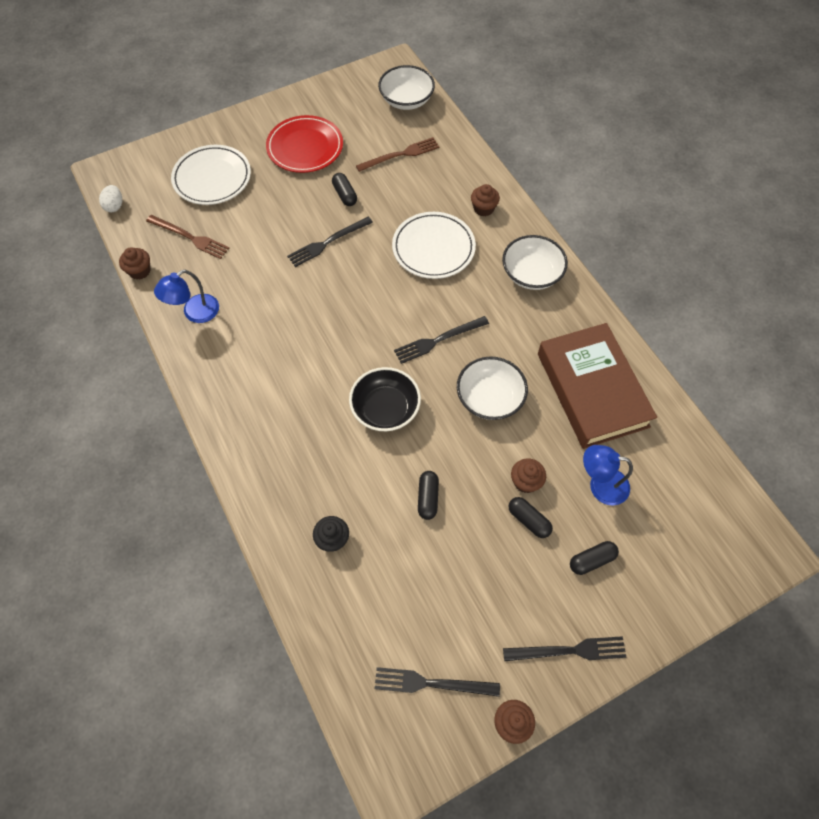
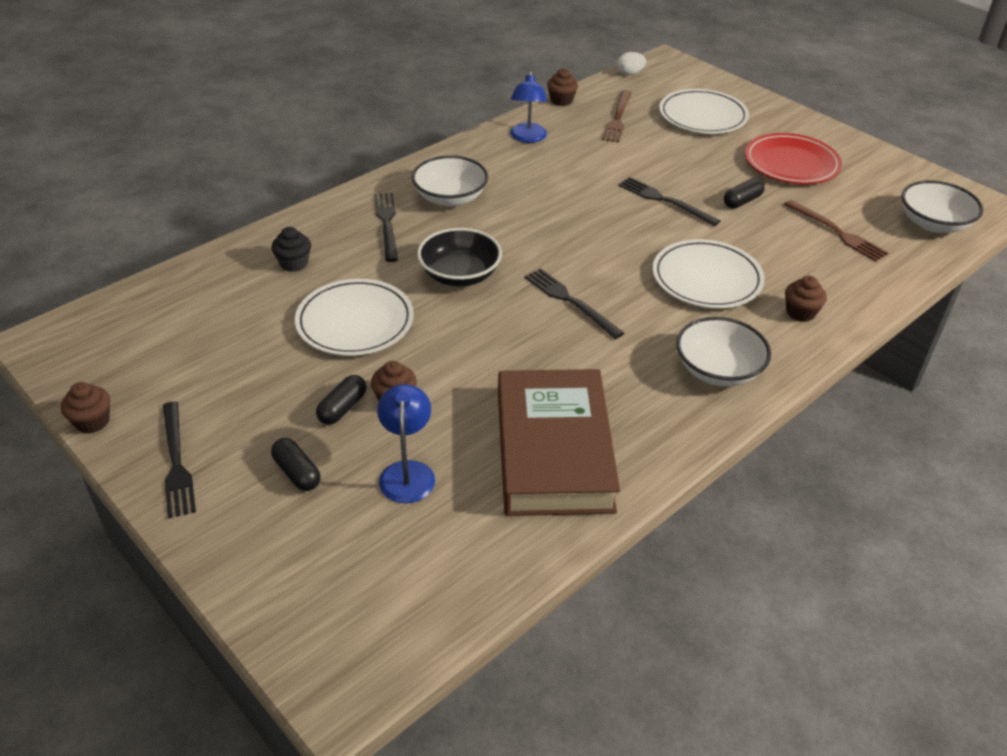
camera: 75 degrees right, 20 degrees down
(194, 313) = (528, 138): blue lamp -> blue lamp turned 120 degrees counterclockwise
(428, 498) = (355, 322): black capsule -> white plate
(431, 683) = (139, 354): black fork -> black fork (387, 224)
(489, 398) = (504, 354): white bowl -> white bowl (450, 197)
(592, 390) = (554, 450): brown book -> brown book turned 60 degrees counterclockwise

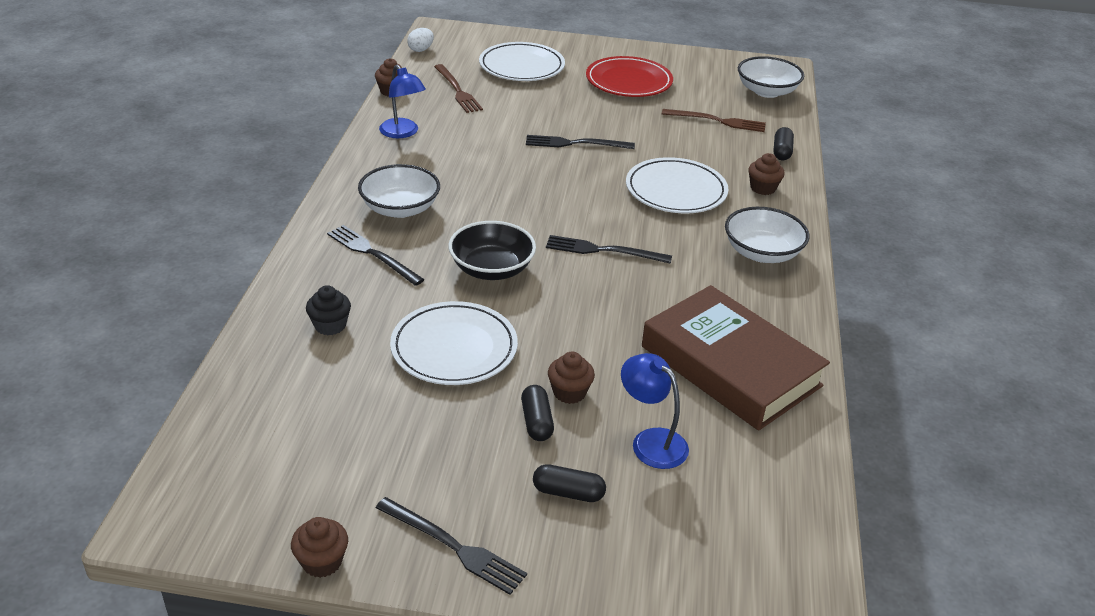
camera: 40 degrees left, 5 degrees down
(742, 201) = (629, 123): black capsule -> black capsule (781, 151)

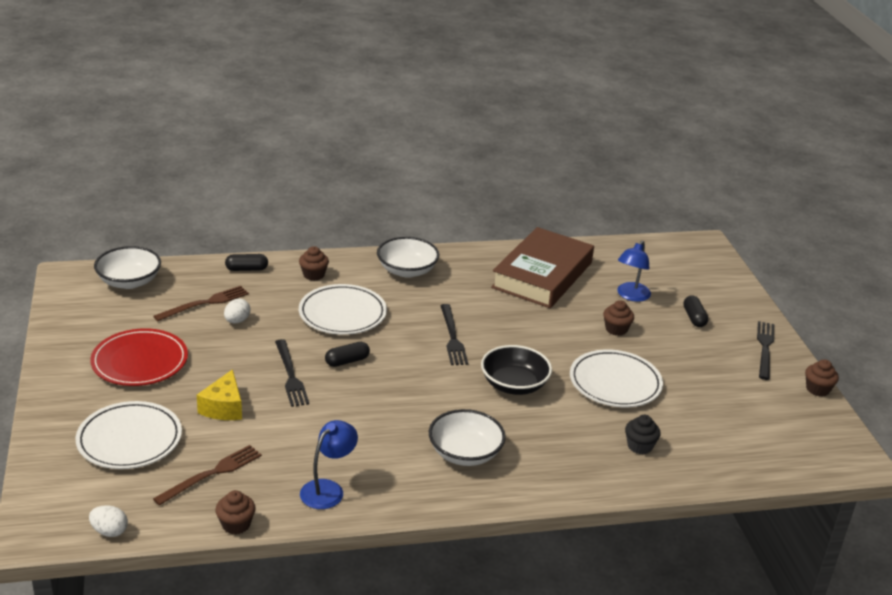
camera: 110 degrees left, 5 degrees down
(372, 254) = (540, 451): black fork -> none
(536, 422) = (651, 337): black capsule -> black capsule (347, 361)
(542, 107) = (223, 407): none -> yellow cheese
(680, 132) = (237, 321): none -> white egg
(717, 121) = (205, 303): brown fork -> brown fork turned 60 degrees clockwise

